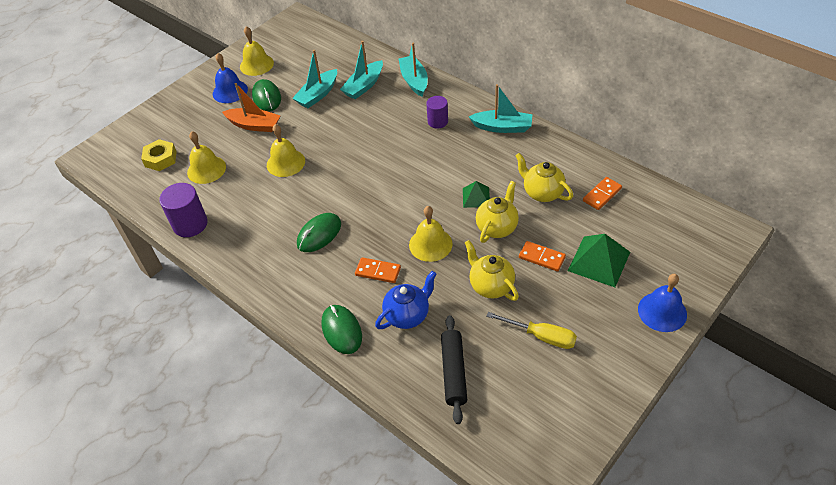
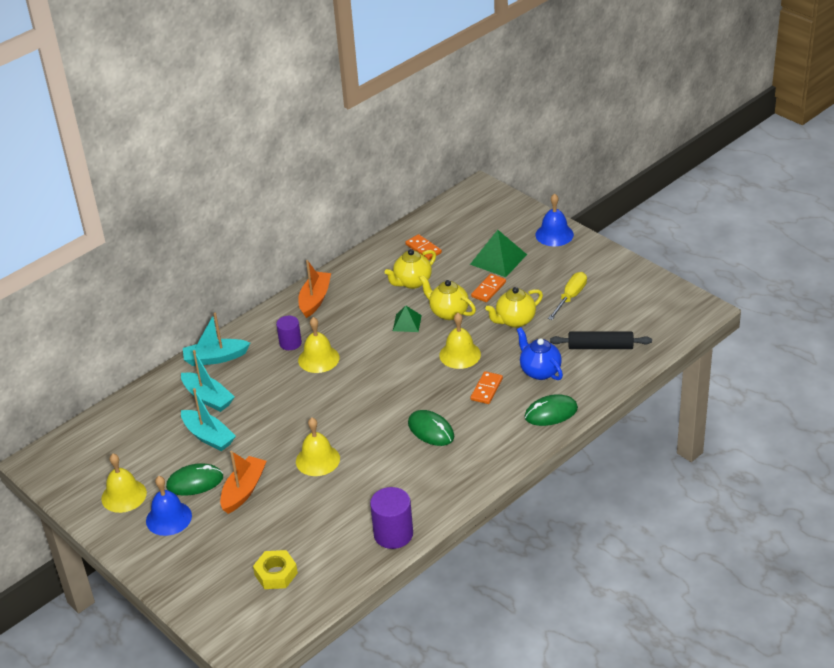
camera: 85 degrees left, 10 degrees down
(206, 169) = (308, 528): yellow bell -> yellow bell (318, 359)
(502, 127) = (315, 299): turquoise boat -> orange boat

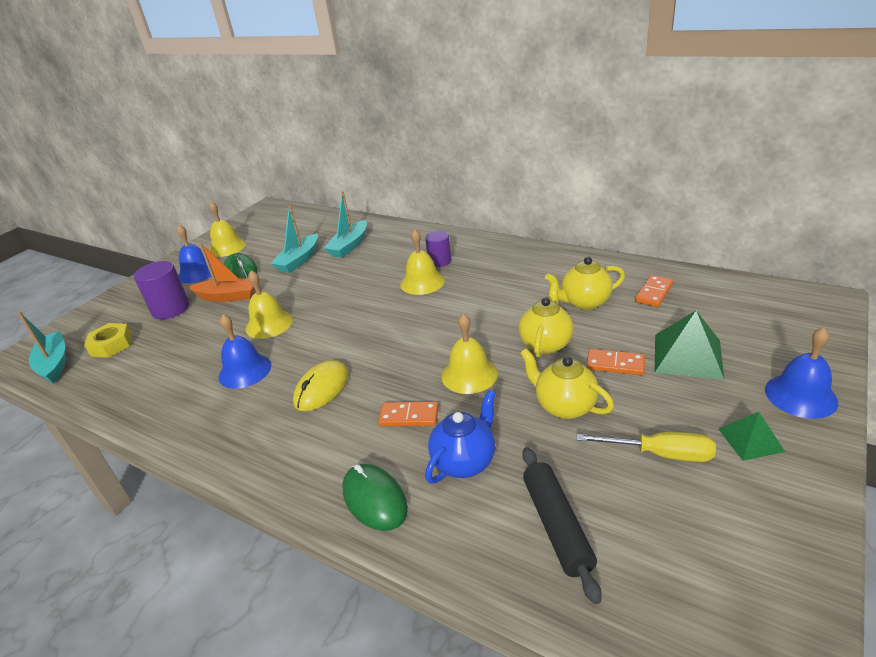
camera: 75 degrees right, 5 degrees down
(215, 358) = (403, 234): turquoise boat -> turquoise boat (54, 364)
(315, 299) = (513, 255): orange boat -> none
(380, 475) = (245, 371): none -> blue bell
(393, 534) = (147, 406): purple cylinder -> purple cylinder (170, 309)
(407, 323) = (508, 319): green pyramid -> green pyramid (750, 439)
(412, 282) = (584, 302): yellow teapot -> yellow teapot turned 45 degrees counterclockwise
(431, 430) = (322, 388): green mouse -> yellow mouse

